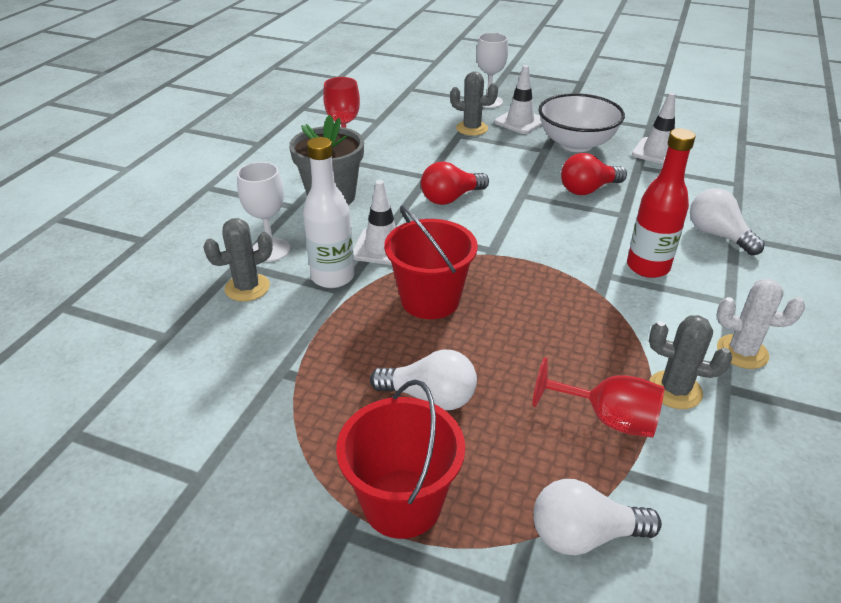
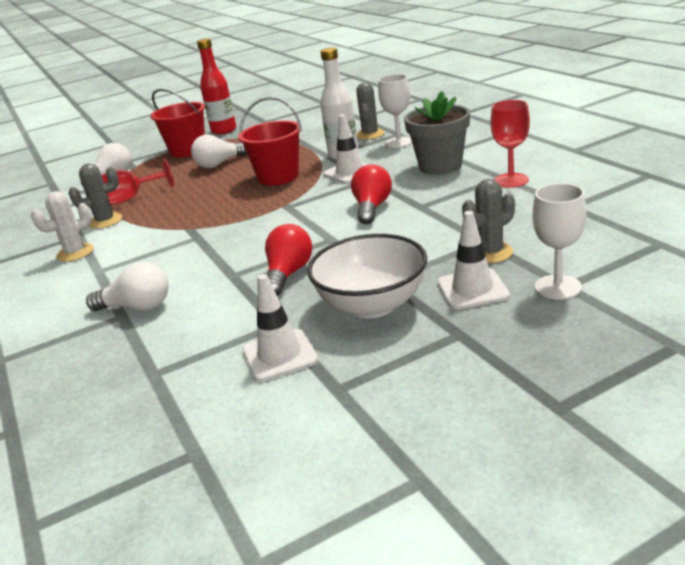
camera: 135 degrees right, 10 degrees down
(647, 267) = (173, 256): red bottle -> red bottle (224, 130)

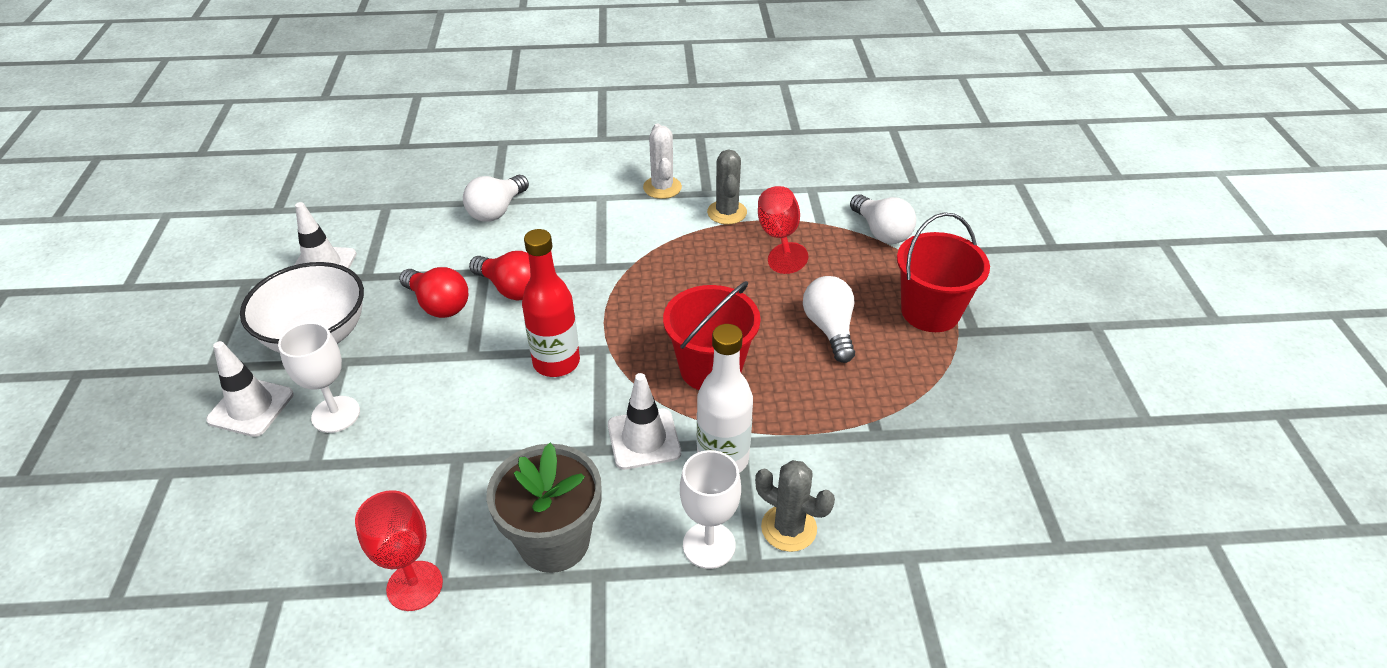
camera: 110 degrees right, 15 degrees up
(224, 130) = (1003, 368): red bottle -> red bottle (556, 362)
(372, 208) = (506, 414): red light bulb -> red light bulb (511, 288)
(490, 253) = (286, 455): grey cactus -> none
(558, 287) = (173, 464): white goblet -> white goblet (336, 414)

